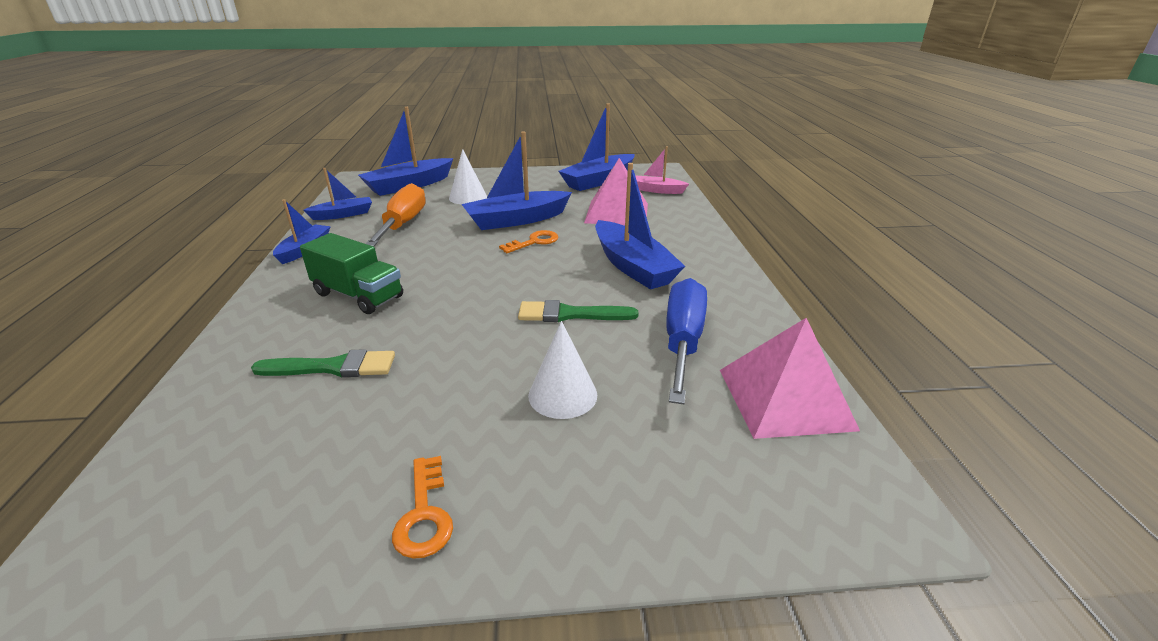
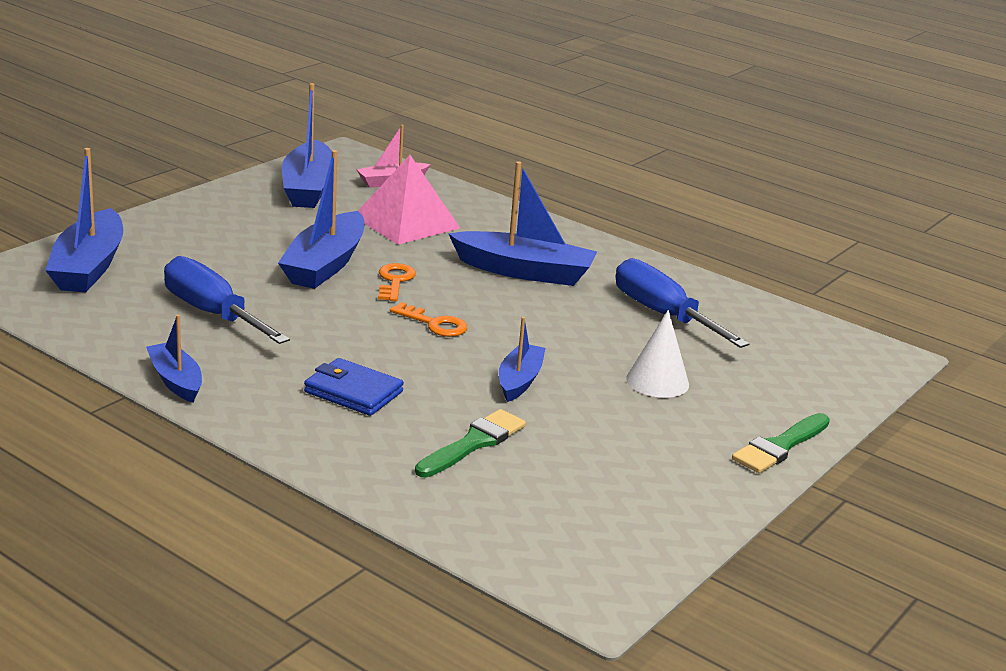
camera: 50 degrees left, 5 degrees down
(343, 214) = (106, 330): blue boat -> blue boat (519, 381)
(358, 295) = (353, 392): green truck -> blue wallet
(403, 224) = (212, 313): orange screwdriver -> blue screwdriver
(424, 514) = (708, 471): orange key -> orange key (434, 324)
(468, 197) = (206, 257): white cone -> none
(570, 314) = (556, 329): green brush -> green brush (780, 446)
(784, 398) = (772, 323): pink pyramid -> none

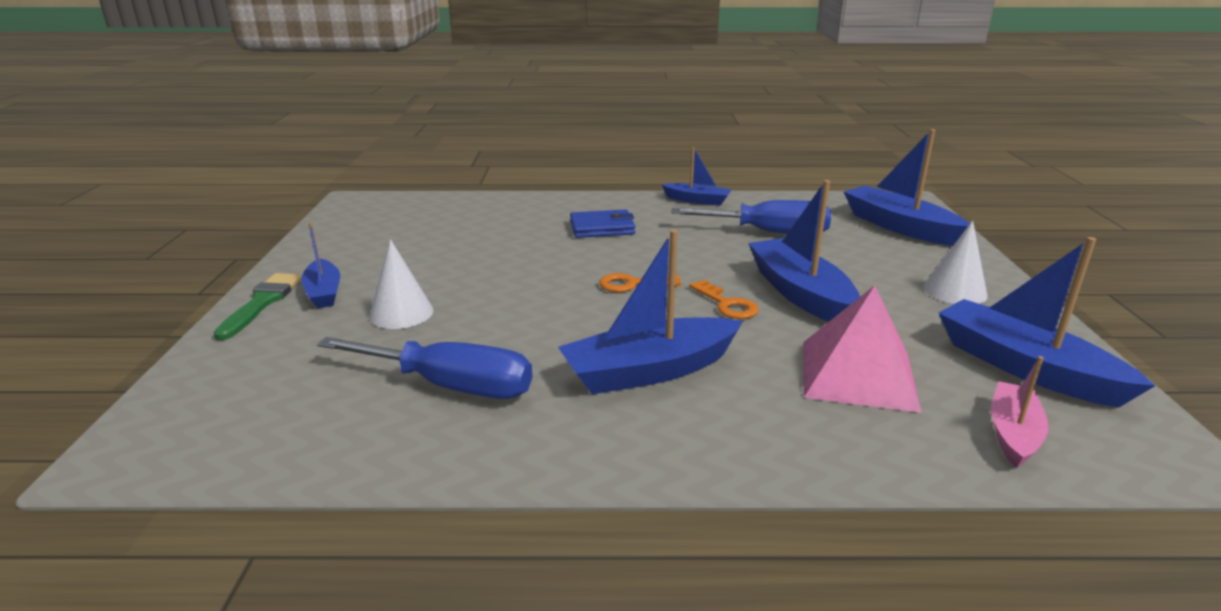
camera: 145 degrees right, 0 degrees up
(218, 221) = (955, 291): none -> white cone
(473, 443) = (492, 230): green brush -> none
(519, 381) = (511, 271): blue boat -> blue boat (324, 292)

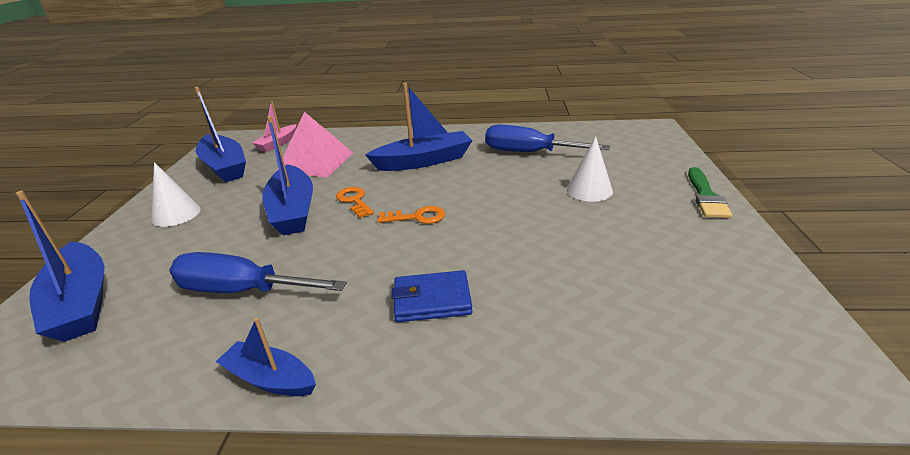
camera: 175 degrees left, 5 degrees up
(324, 292) = (668, 206): blue boat -> none

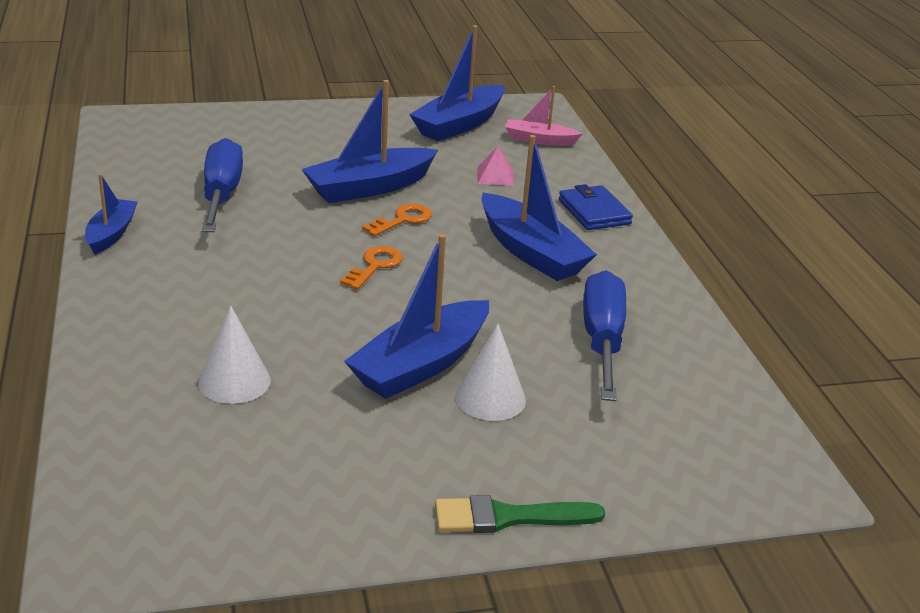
camera: 70 degrees right, 0 degrees up
(81, 303) = (198, 131): blue boat -> blue boat (421, 365)
(176, 214) = (345, 128): white cone -> white cone (234, 381)
(316, 162) = (495, 176): pink pyramid -> pink pyramid, size x0.47
(417, 217) = (375, 266): orange key -> orange key turned 135 degrees counterclockwise
(432, 300) = (216, 294): blue wallet -> blue wallet (594, 212)

